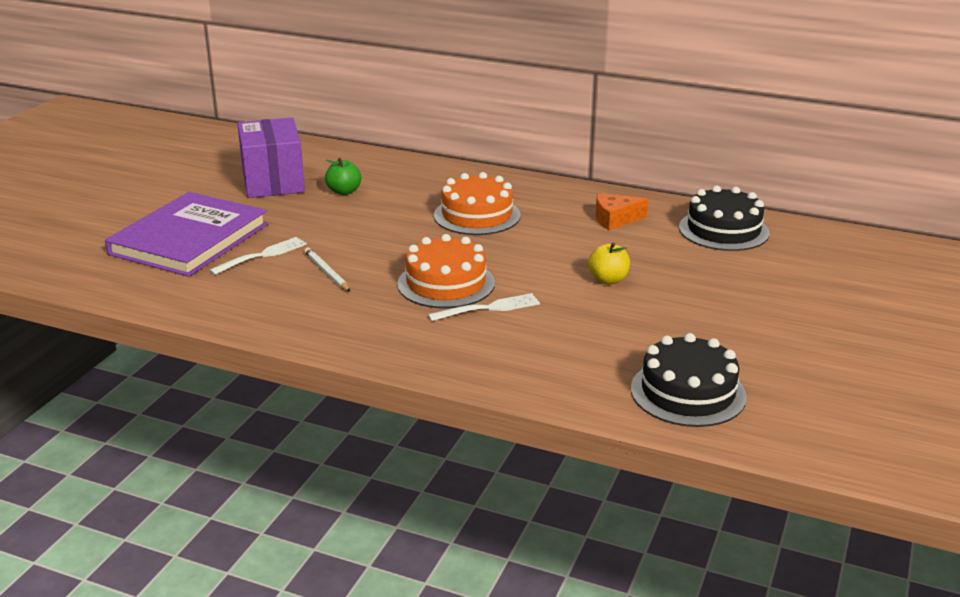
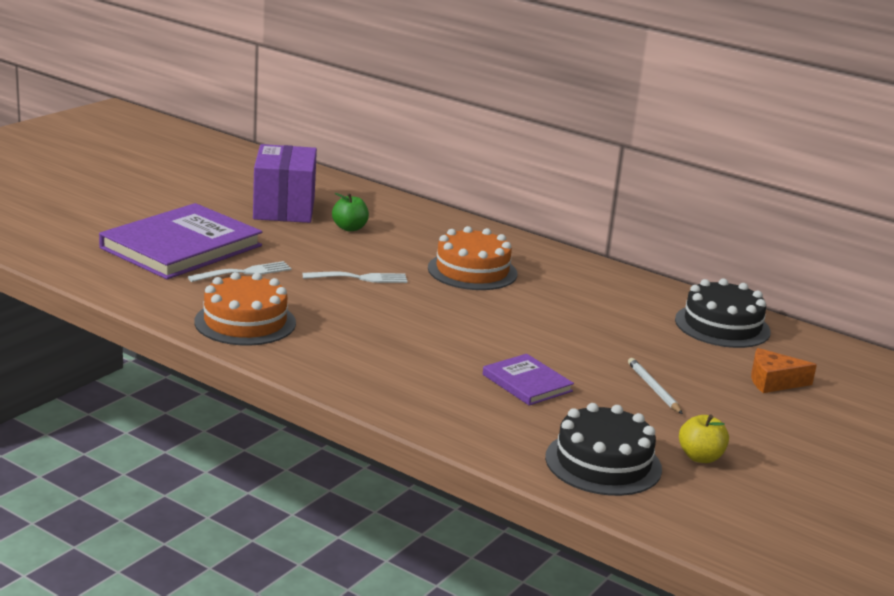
camera: 10 degrees right, 5 degrees down
(327, 272) = (299, 297): white pencil -> white pencil (653, 388)
(446, 283) = (411, 327): orange cake -> orange cake (245, 322)
(488, 308) = (441, 356): white fork -> white fork (359, 278)
(579, 322) = (527, 383): none -> purple book
(608, 280) = (576, 351): yellow apple -> yellow apple (700, 457)
(615, 219) = (613, 297): orange cheese -> orange cheese (773, 381)

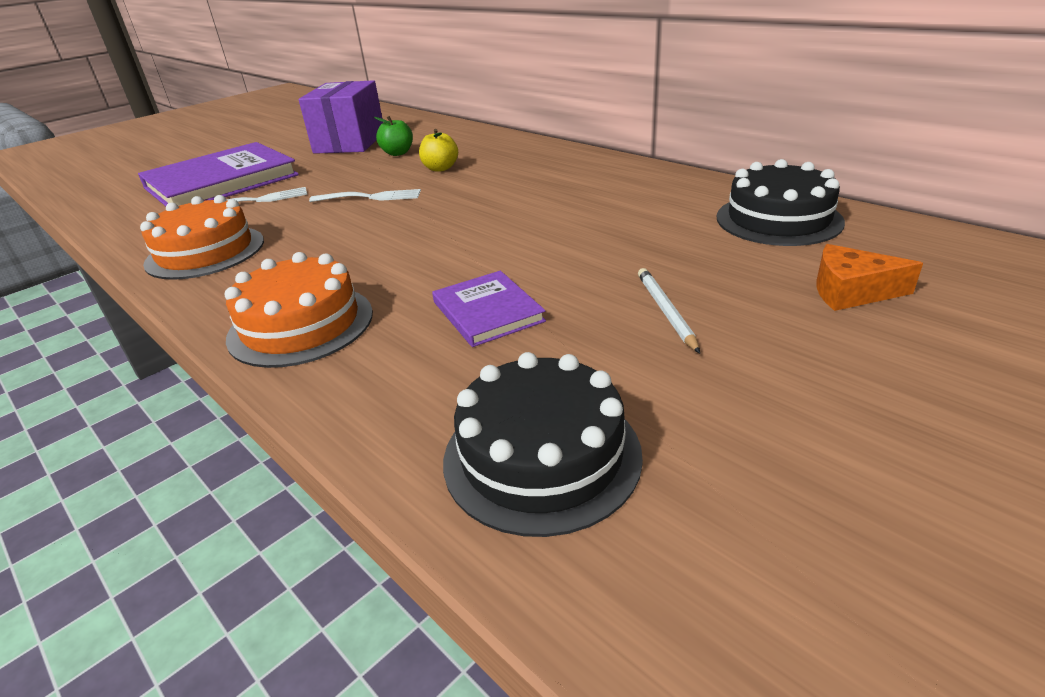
camera: 15 degrees right, 10 degrees up
(472, 271) = (496, 181): orange cake -> orange cake (301, 325)
(700, 457) = (718, 438): yellow apple -> yellow apple (440, 168)

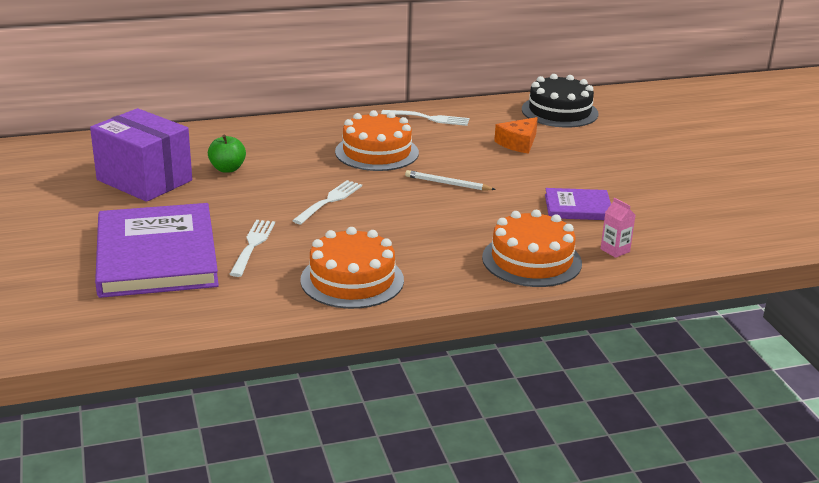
camera: 65 degrees left, 5 degrees down
(372, 376) = (615, 250): none -> pink carton
(440, 168) = (305, 163): yellow apple -> none
(503, 181) = (377, 152): none -> orange cake
(542, 456) = (715, 228): black cake -> none
(622, 174) = (428, 118): none -> white fork
(666, 311) = (626, 169): white pencil -> white pencil (448, 184)
(851, 291) = (652, 130): orange cheese -> orange cheese (518, 143)

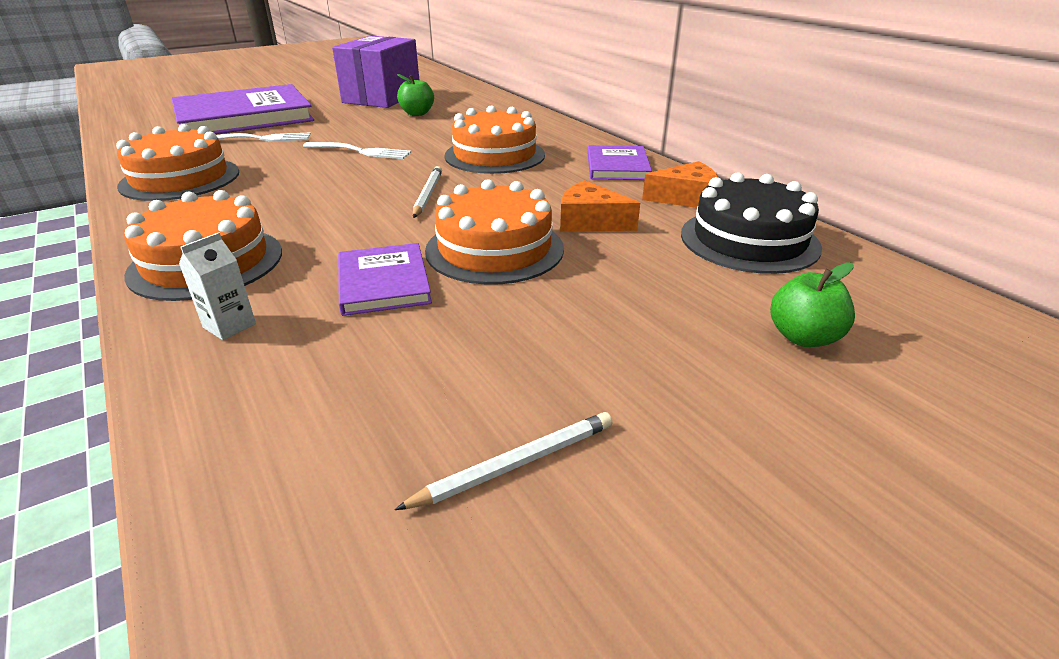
camera: 75 degrees right, 5 degrees up
(428, 118) = (617, 166): white fork -> purple book
(495, 112) = (686, 198): none -> orange cheese
(546, 174) = (494, 249): none -> orange cake
(615, 250) = (229, 325): pink carton -> white carton
(655, 126) = (803, 337): none -> green apple
(729, 194) = (515, 464): none -> white pencil

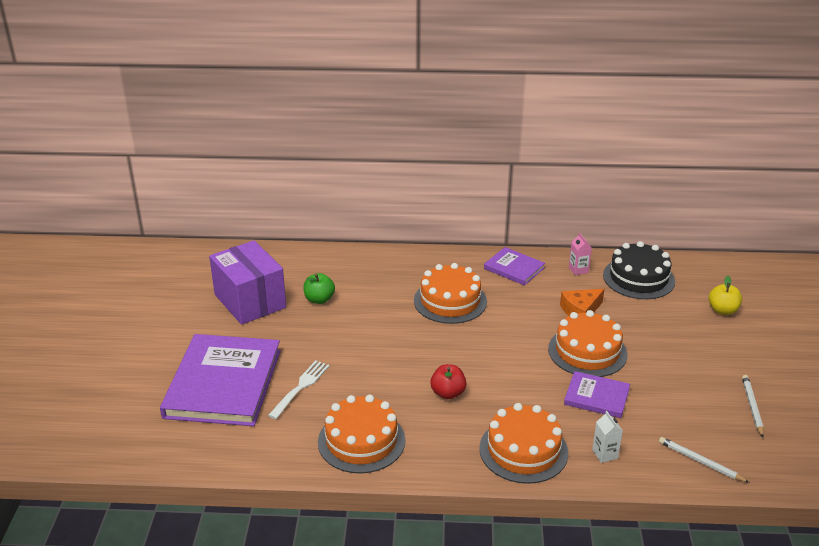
camera: 55 degrees left, 0 degrees up
(305, 194) = (448, 393): none -> red apple
(360, 151) = (384, 350): white fork -> none
(427, 194) = (493, 348): white pencil -> white pencil (700, 462)
(686, 198) = (578, 270): orange cheese -> pink carton
(803, 337) = (722, 310): green apple -> yellow apple

